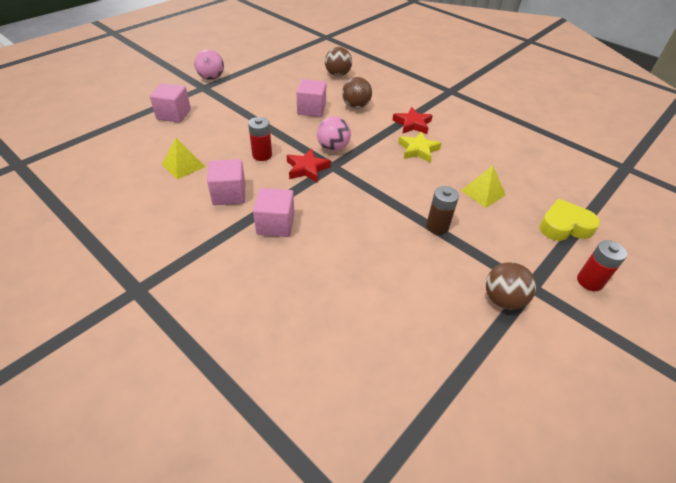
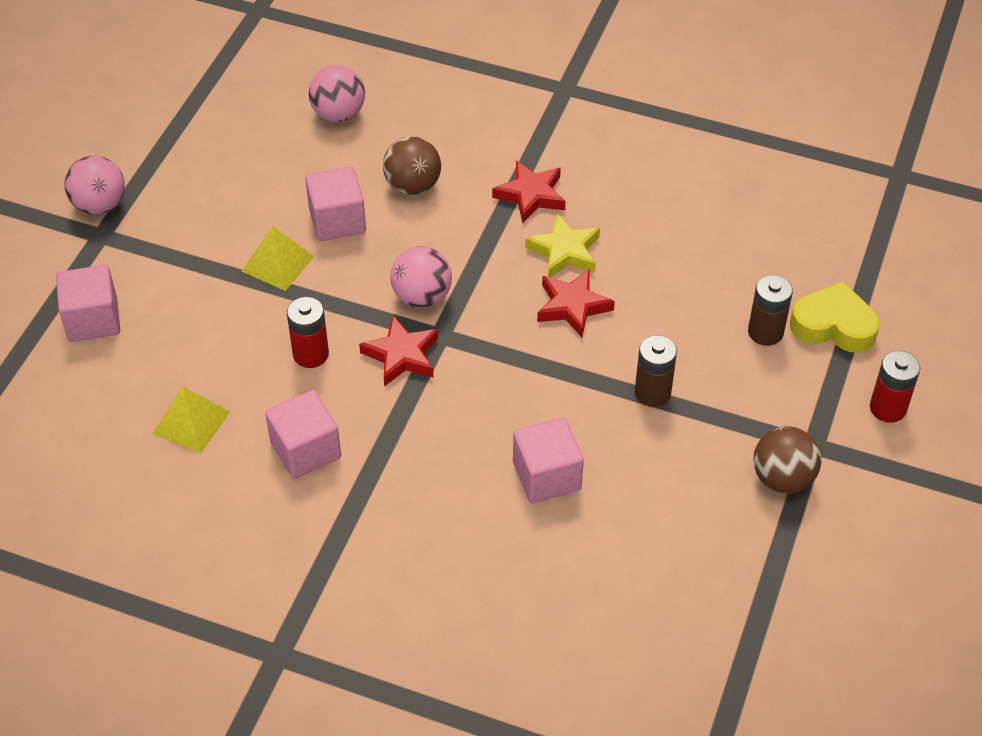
camera: 20 degrees left, 5 degrees up
(275, 224) = (411, 477): pink cube -> pink cube (546, 476)
(338, 75) = (338, 114): brown ball -> pink ball
(410, 174) = (572, 306): none -> red star
(483, 192) = (697, 304): yellow pyramid -> yellow pyramid (277, 263)
(519, 217) = (765, 332): none -> brown battery
(564, 226) = (833, 325): yellow heart -> yellow heart turned 45 degrees clockwise

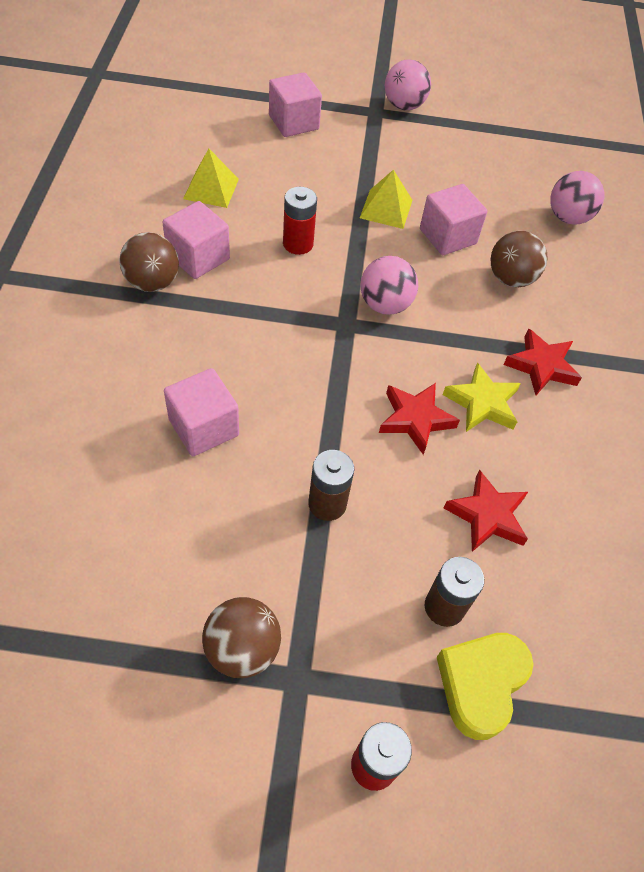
camera: 70 degrees right, 5 degrees up
(334, 498) = (152, 282): none -> brown ball
(401, 355) = (314, 301): red star -> red star (487, 515)
(833, 325) = (481, 684): yellow heart -> yellow heart turned 150 degrees counterclockwise

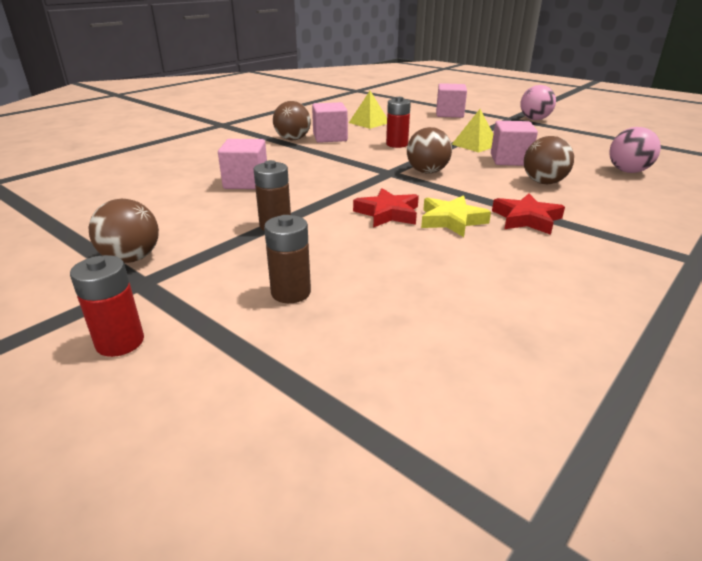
camera: 40 degrees right, 25 degrees down
(385, 305) = (427, 172): pink ball -> brown ball
(481, 684) = (262, 340): yellow heart -> none
(487, 515) = (388, 265): red star -> none

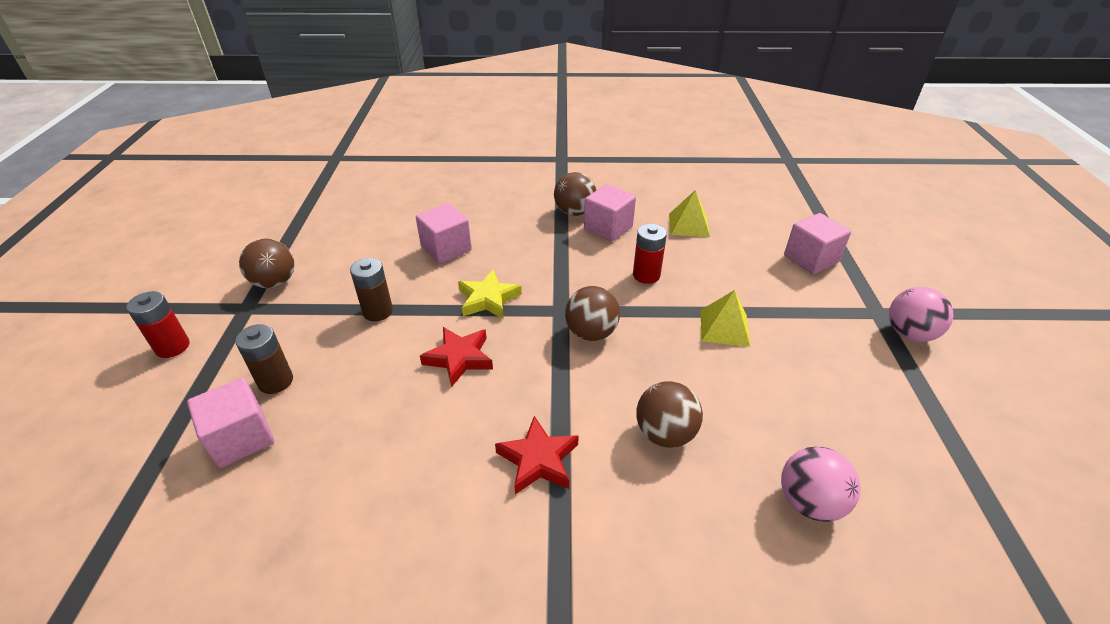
camera: 50 degrees right, 10 degrees up
(451, 220) = (482, 406): yellow star -> yellow star (488, 299)
(510, 160) = (707, 376): pink cube -> pink cube (241, 438)

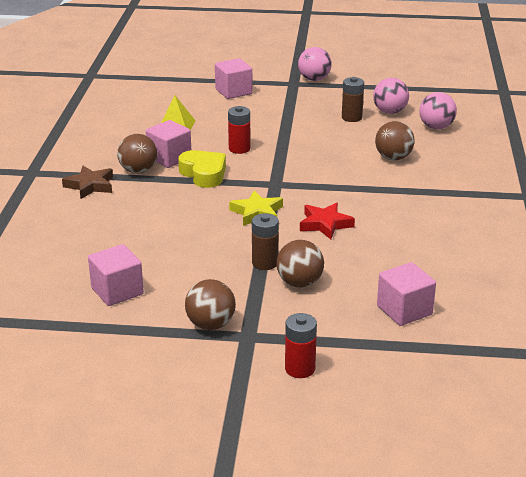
camera: 85 degrees left, 10 degrees down
(276, 381) = (346, 303): brown battery -> brown battery (351, 118)
(446, 249) = (178, 233): pink cube -> pink cube (117, 291)
(538, 460) = (415, 197): red star -> none
(539, 189) = (90, 186): none -> brown star
(576, 254) = (204, 174): none -> yellow heart
(591, 333) = (302, 174): brown ball -> brown ball (299, 283)
(724, 327) = (302, 129): yellow pyramid -> none
(839, 431) = (390, 112): none -> pink ball

